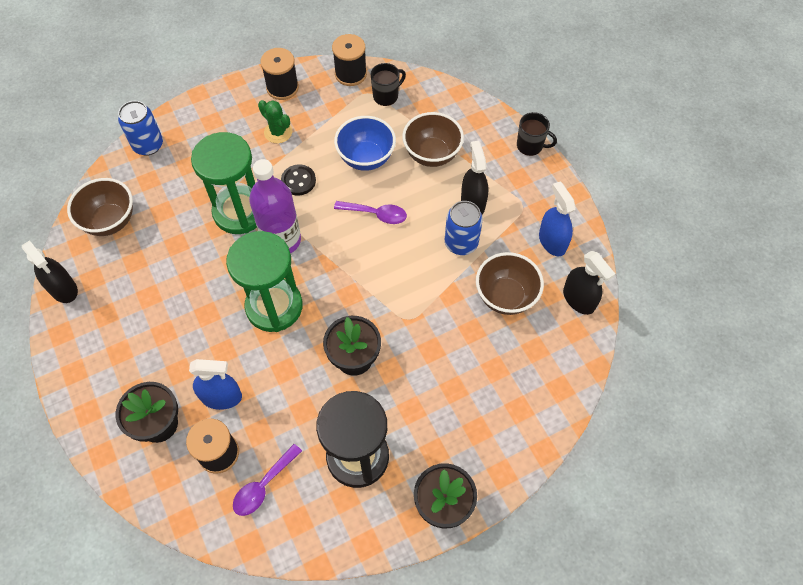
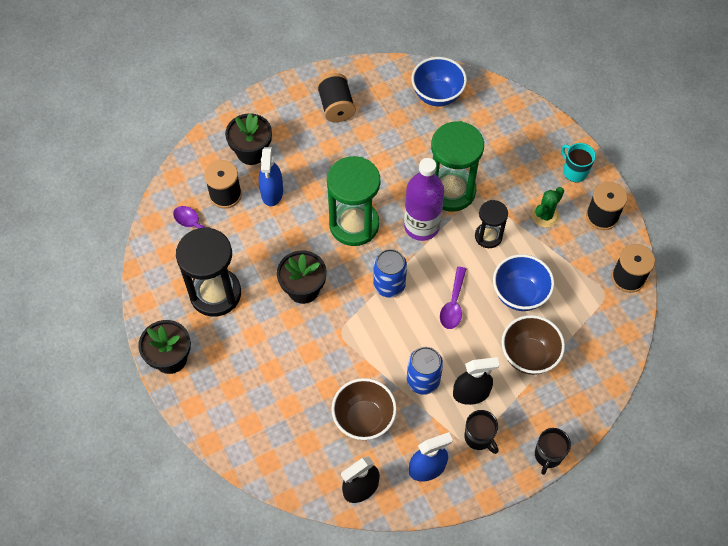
camera: 90 degrees right, 0 degrees up
(63, 289) = (371, 73): black spray bottle -> none
(107, 326) = (336, 107): none -> black spool
(110, 221) = (437, 95): brown bowl -> blue bowl
(148, 145) = (521, 112): blue can -> blue can (389, 285)
(228, 105) = (574, 171): none -> turquoise mug
(298, 181) = (488, 236): black button -> black hourglass
(386, 96) = (602, 312): black mug -> black mug (479, 437)

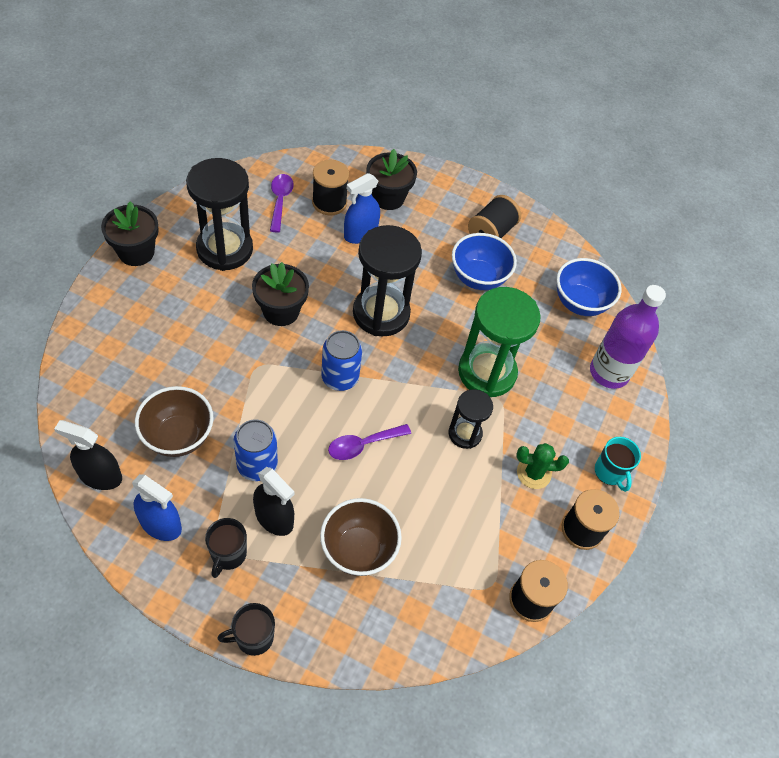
camera: 45 degrees right, 5 degrees down
(354, 224) = (381, 313): green hourglass -> black hourglass
(421, 226) = (426, 369): purple bottle -> purple bottle (609, 372)
(519, 294) = (422, 500): blue bowl -> blue bowl (478, 278)
(574, 171) = (610, 472): turquoise mug -> turquoise mug turned 150 degrees clockwise

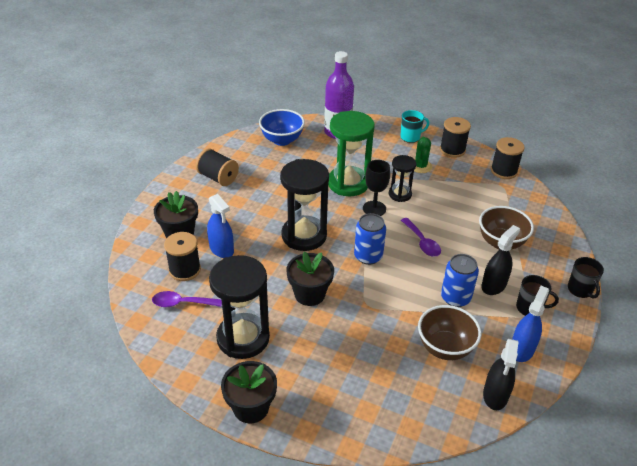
camera: 85 degrees left, 15 degrees down
(433, 397) = (374, 209): none -> black goblet
(478, 278) = (264, 185): blue bowl -> none

